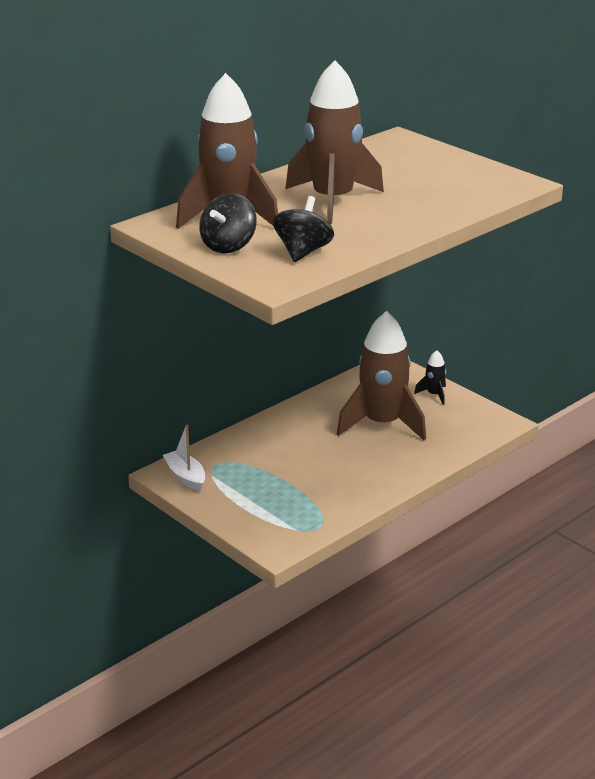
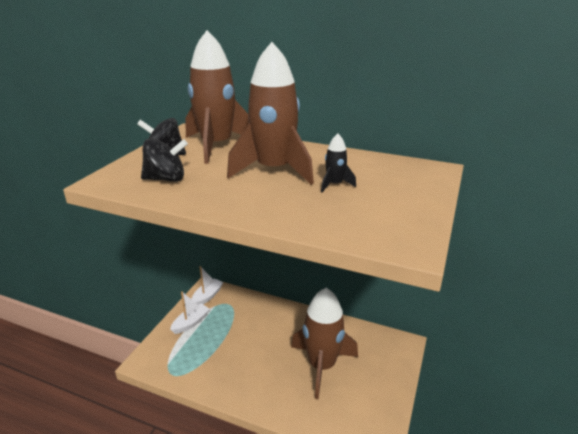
camera: 65 degrees right, 0 degrees up
(231, 499) = (191, 323): none -> white boat
(434, 395) = (385, 383): black rocket -> black rocket (334, 185)

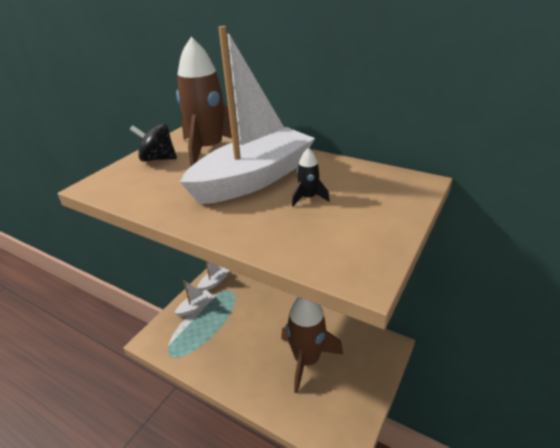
camera: 10 degrees right, 5 degrees up
(166, 179) = (150, 185): black spinning top -> none
(274, 170) = (254, 179): brown rocket -> white boat

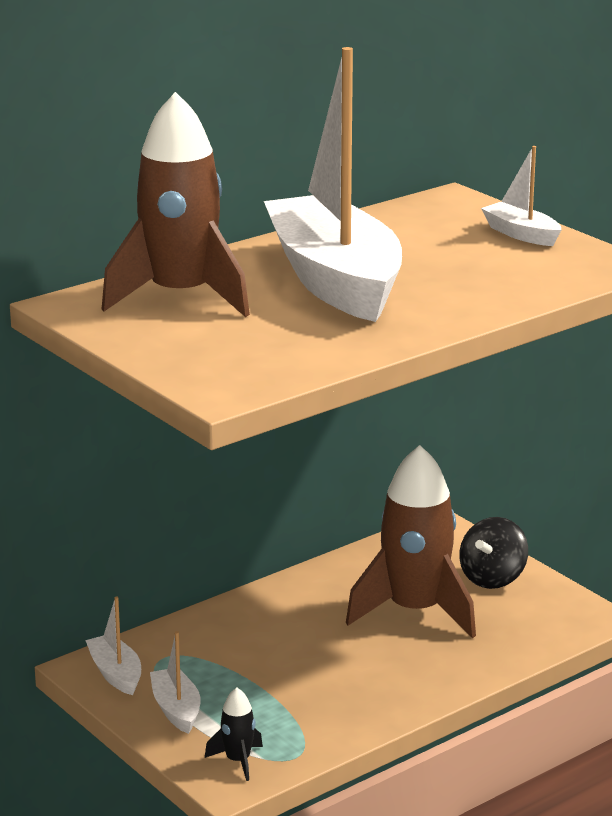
camera: 70 degrees left, 10 degrees down
(158, 159) = (169, 337): black spinning top -> black spinning top (492, 578)
(308, 198) = (428, 259): black rocket -> black rocket (238, 761)
(383, 220) = (521, 234): none -> white boat

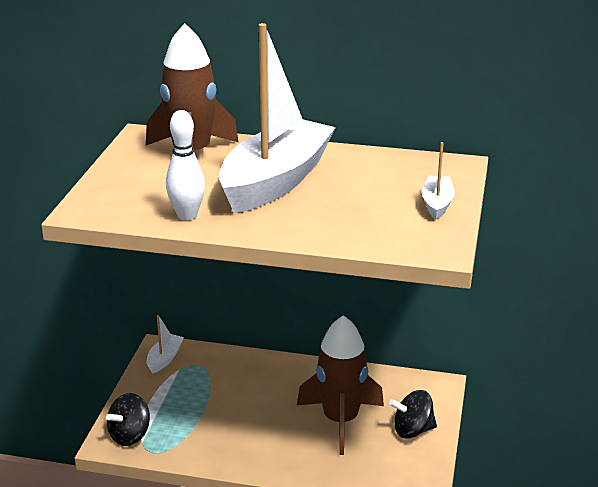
camera: 50 degrees right, 5 degrees up
(176, 709) = (154, 393): white boat -> none
(238, 761) = (130, 435): black rocket -> black spinning top
(339, 344) = (187, 215): none -> white bowling pin

